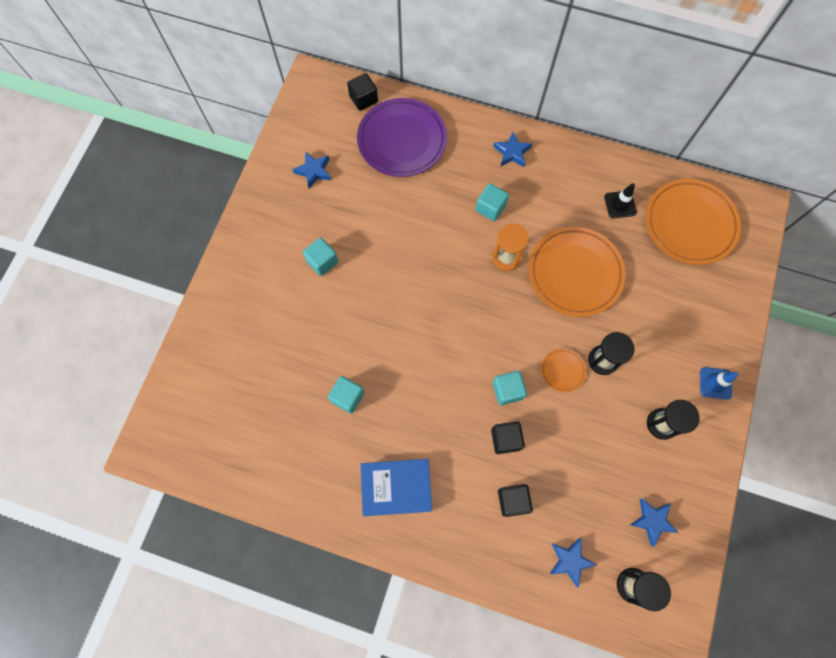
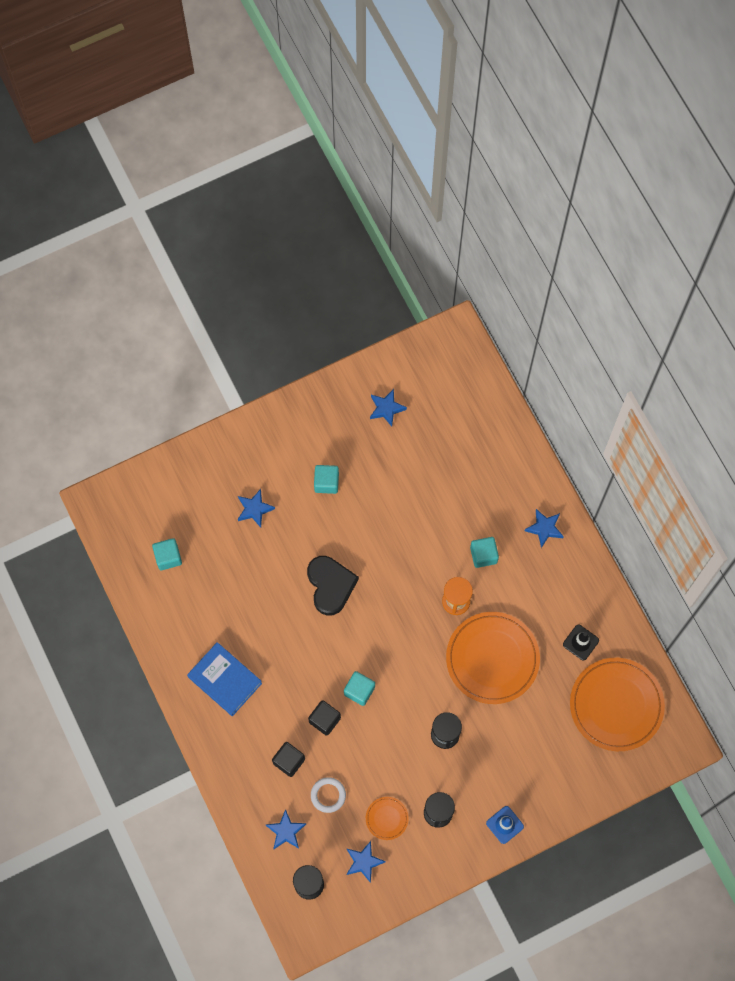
camera: 45 degrees right, 0 degrees up
(285, 332) = (254, 509): none -> blue star
(347, 397) = (251, 592): turquoise cube -> turquoise cube (168, 557)
(363, 99) = (478, 384): black cube -> none
(402, 140) = (473, 443): purple plate -> none
(403, 333) = (330, 585): none -> black heart
(562, 370) = (410, 714): orange plate -> orange plate (387, 818)
(570, 496) = (328, 795): none -> white ring

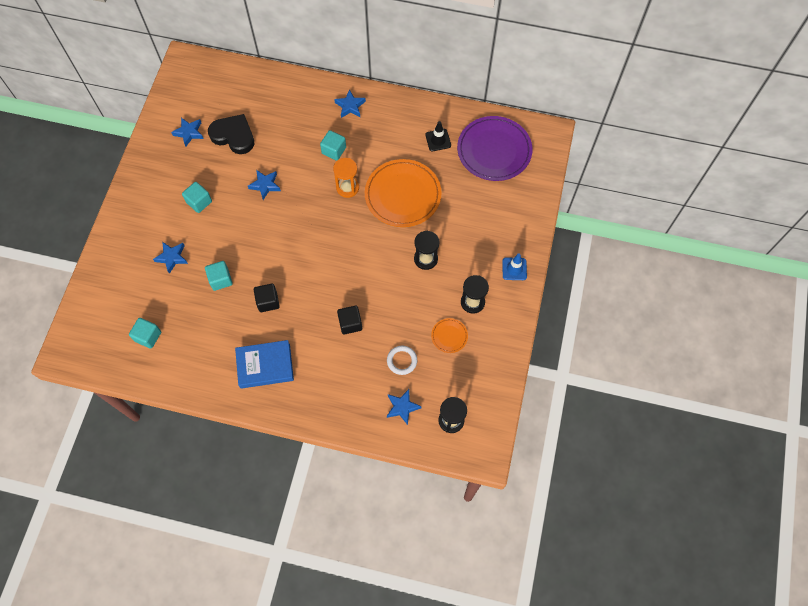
camera: 50 degrees left, 5 degrees down
(289, 761) = (357, 368): black cube -> black cube (268, 301)
(330, 585) = (266, 251): black heart -> black heart (233, 136)
(359, 690) = (351, 287): turquoise cube -> turquoise cube (220, 279)
(364, 862) = (466, 373): blue star -> blue star (265, 185)
(616, 705) = (494, 150): orange plate -> purple plate

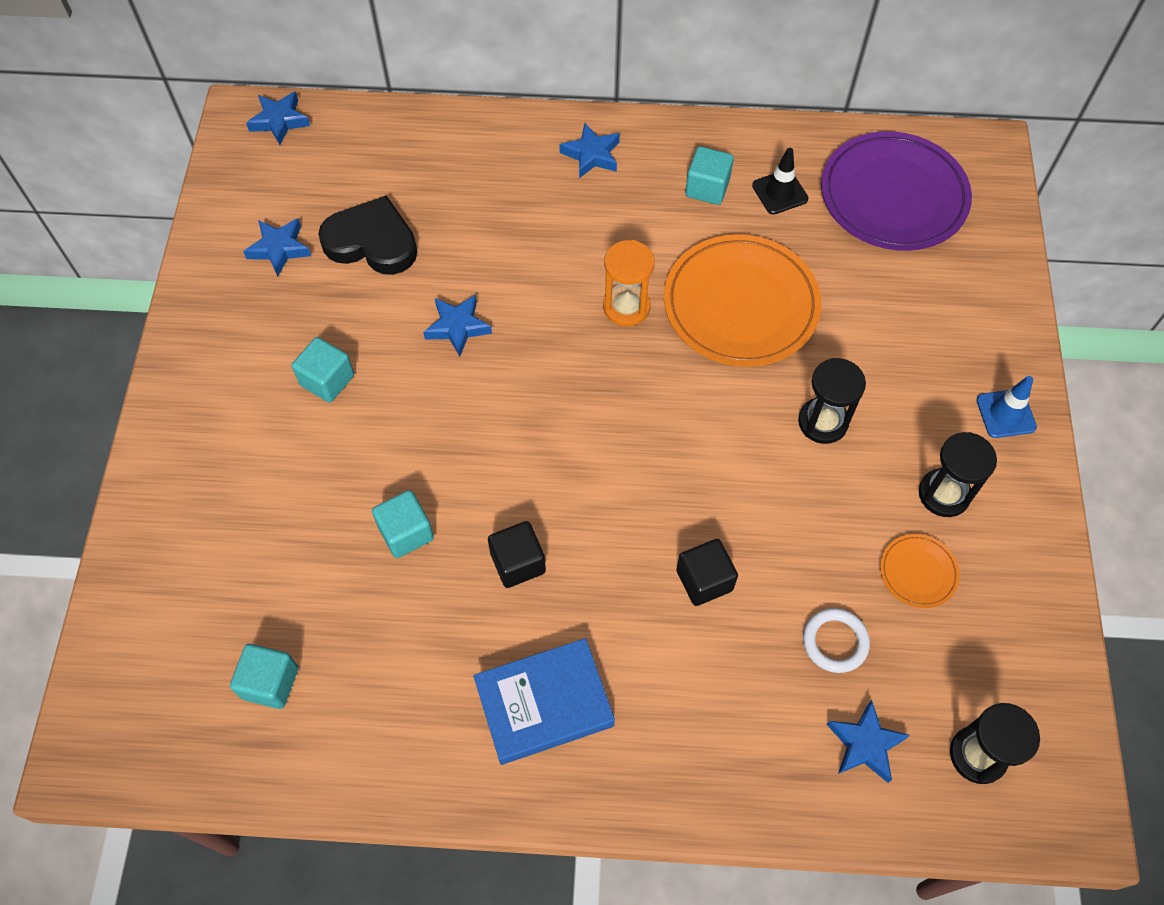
camera: 10 degrees left, 5 degrees down
(172, 257) = (291, 503): blue star -> blue star (279, 121)
(334, 150) = (580, 240): turquoise cube -> turquoise cube (707, 188)

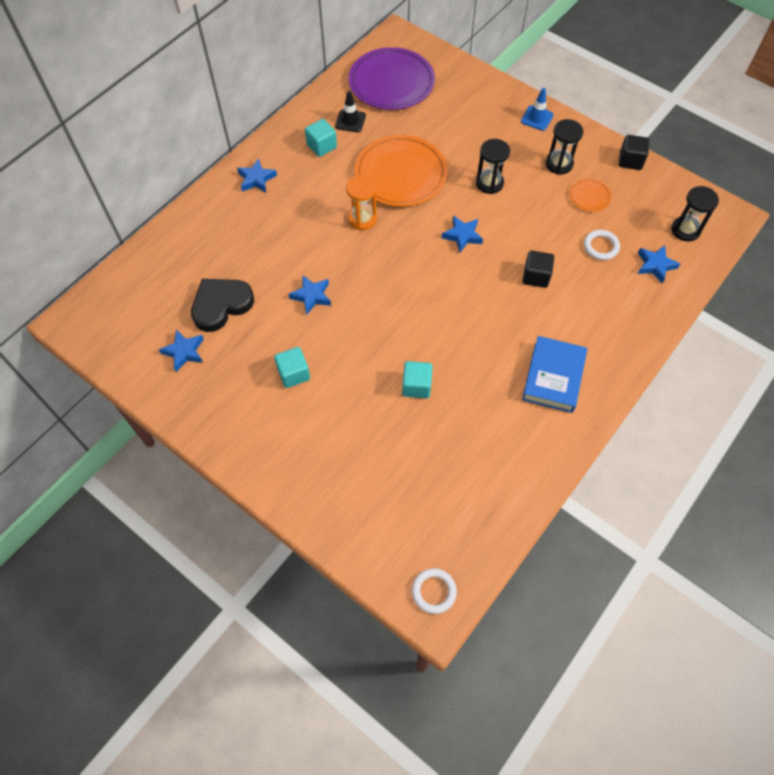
camera: 55 degrees left, 0 degrees up
(111, 737) = (434, 591): none -> white ring
(270, 683) = (457, 495): turquoise cube -> none
(279, 121) = (92, 305): blue star -> blue star (462, 236)
(518, 563) = (470, 346): black cube -> black cube (630, 161)

